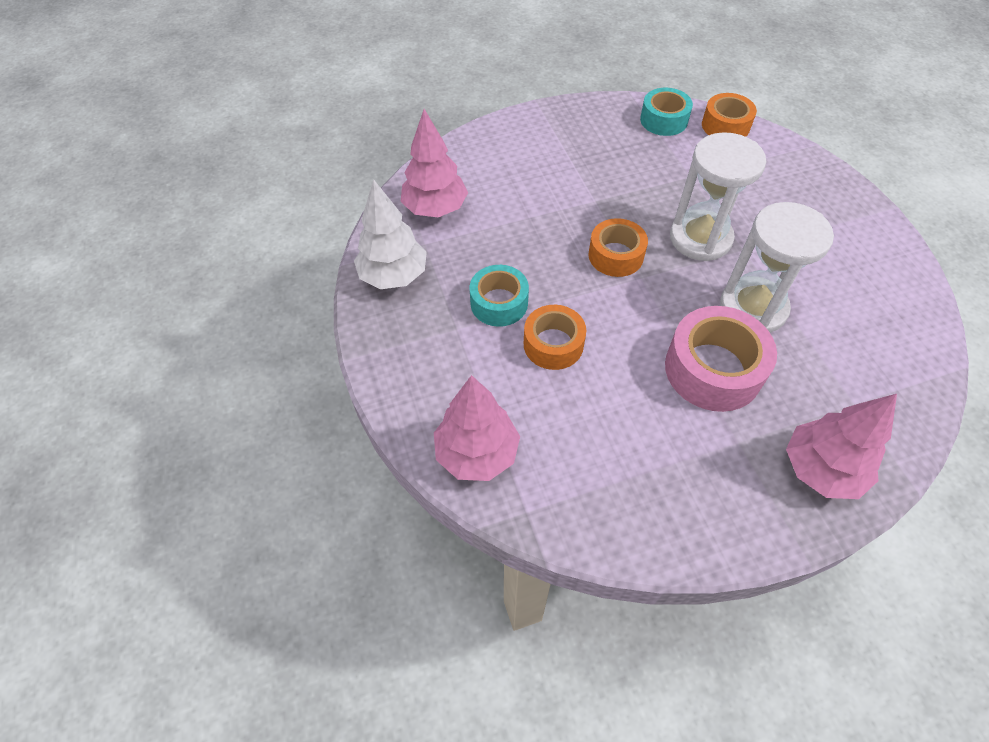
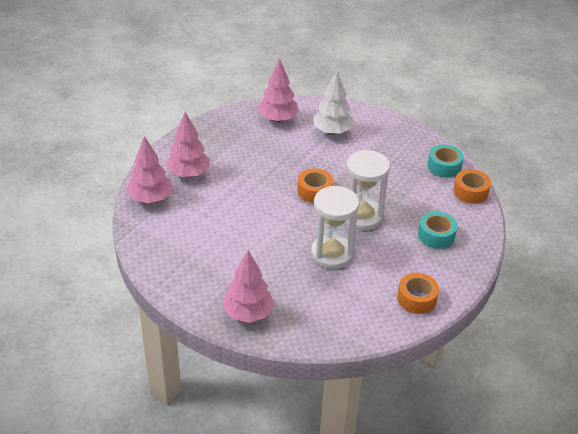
camera: 50 degrees right, 15 degrees down
(393, 276) = (221, 127): white tree -> white tree (332, 131)
(461, 371) = (189, 173): none -> pink tree
(499, 303) = (240, 167): turquoise tape -> turquoise tape (436, 235)
(553, 344) = (234, 195): orange tape -> orange tape (416, 299)
(713, 369) = (274, 254): pink tape -> none

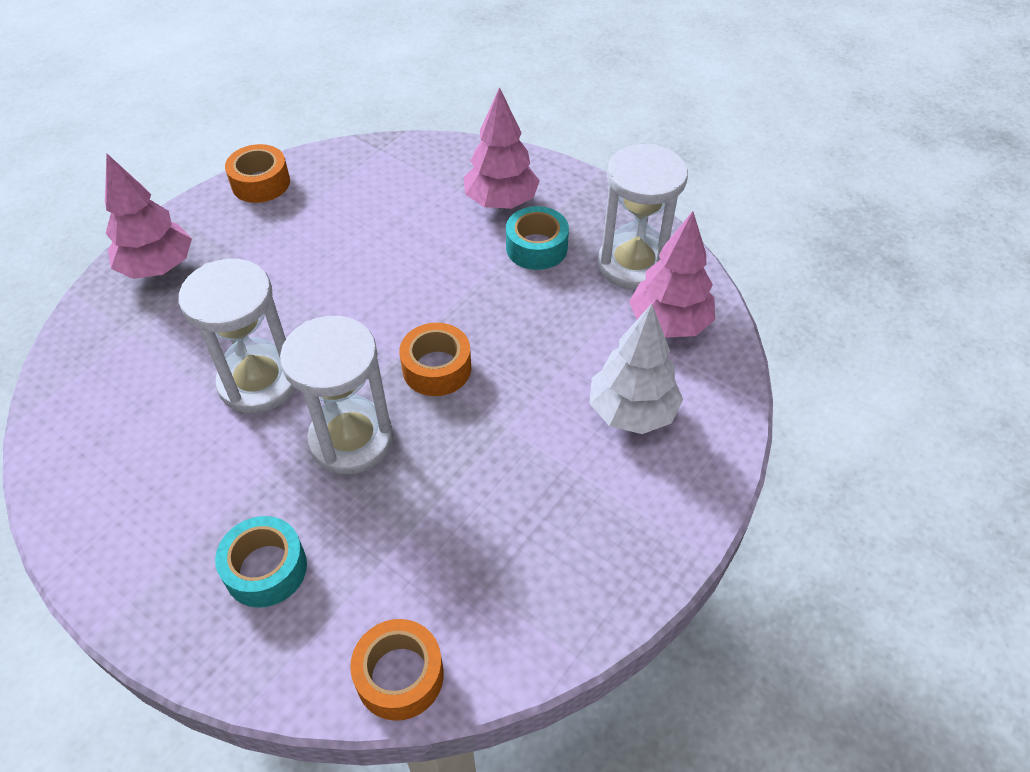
camera: 95 degrees right, 10 degrees up
(150, 198) = (442, 162): pink tree -> none
(238, 128) = (633, 264): none -> white hourglass
(416, 299) = (102, 503): orange tape -> orange tape (260, 183)
(444, 166) = (502, 629): turquoise tape -> turquoise tape (536, 247)

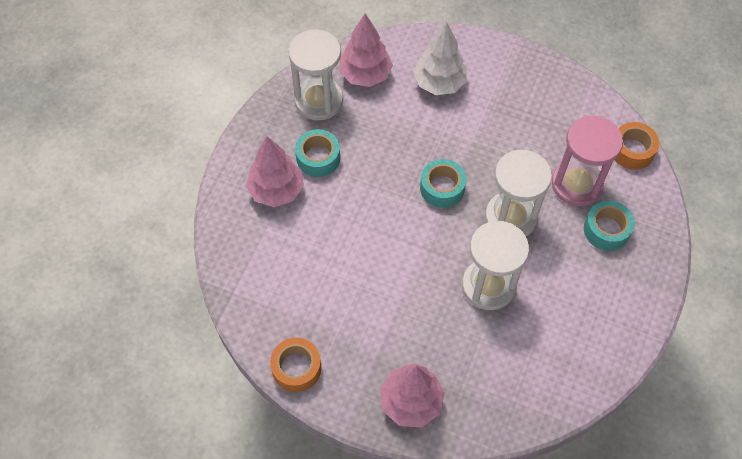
camera: 105 degrees left, 10 degrees up
(368, 553) = (576, 184): none -> pink hourglass
(437, 368) = (442, 188): orange tape -> turquoise tape

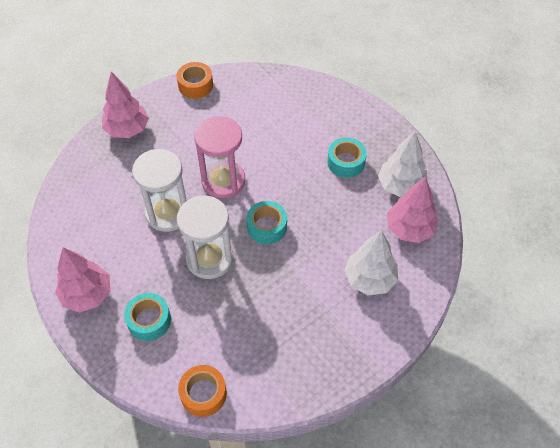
camera: 120 degrees right, 5 degrees down
(276, 190) = (333, 127): pink tree -> pink tree (87, 295)
(319, 100) = (400, 186): white hourglass -> white tree
(576, 184) = (203, 325): pink hourglass -> pink hourglass (223, 181)

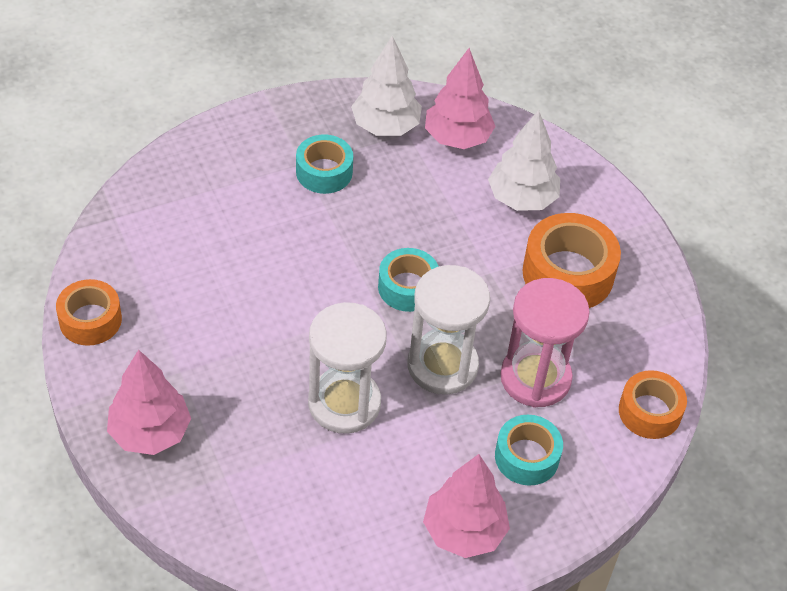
camera: 80 degrees left, 5 degrees down
(223, 181) = (307, 322): pink hourglass -> pink hourglass (535, 378)
(311, 320) = (568, 273): none -> orange tape

